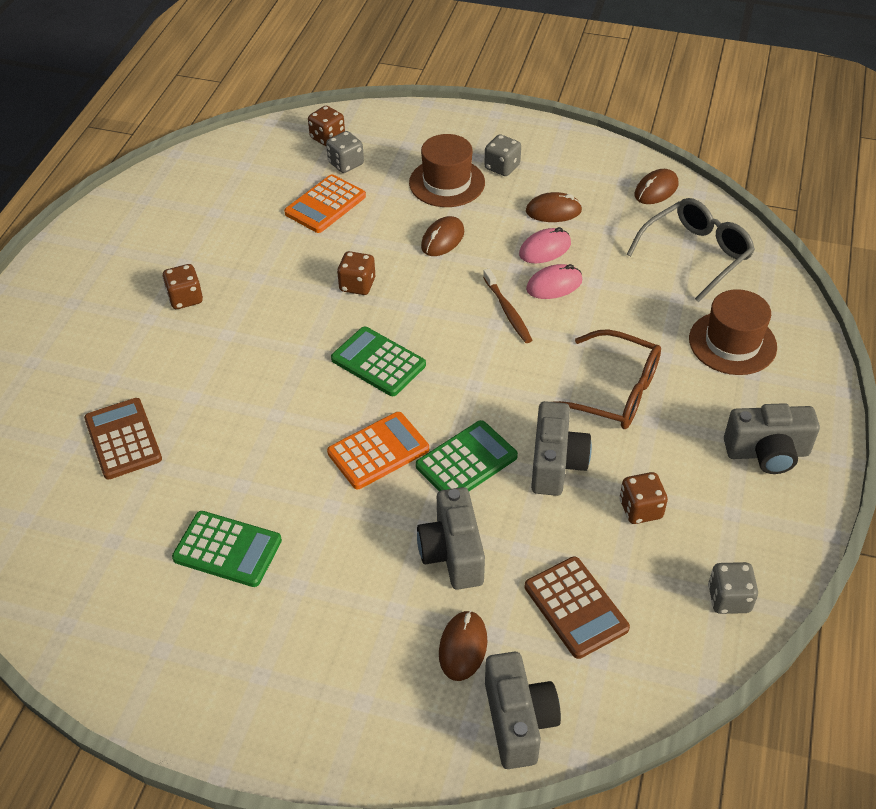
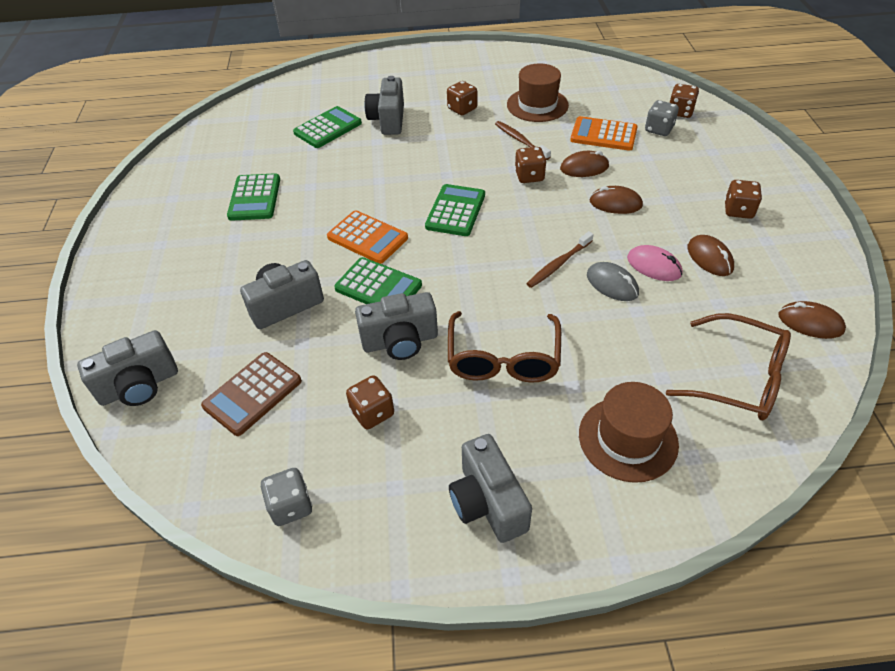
camera: 70 degrees right, 0 degrees up
(123, 439) = (328, 128): brown calculator -> green calculator
(153, 373) = (388, 120): none -> grey camera
(288, 270) = (520, 141): none -> brown toothbrush
(447, 183) = (686, 185): brown hat -> brown hat (537, 105)
(463, 647) = (200, 335): brown mouse -> brown mouse (584, 168)
(502, 167) = (738, 211): grey dice -> brown dice
(554, 285) = (612, 284): pink mouse -> grey mouse
(695, 255) = (737, 378): grey glasses -> brown glasses

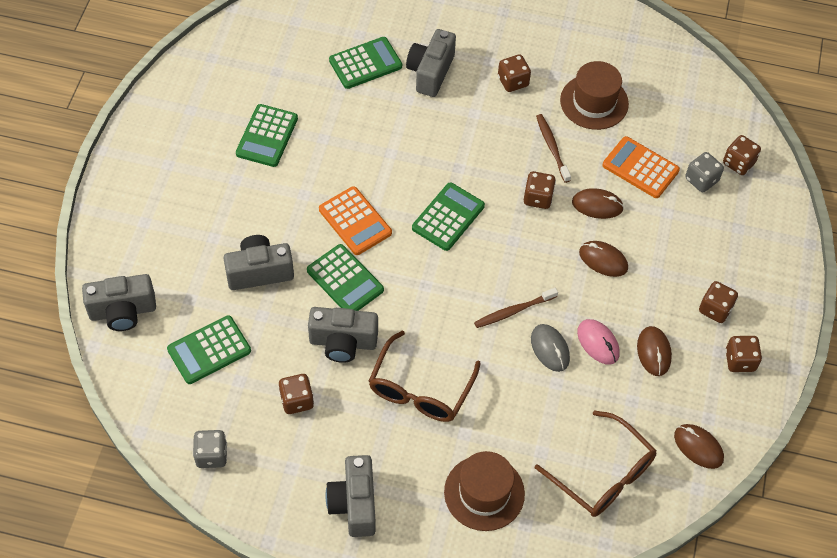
camera: 15 degrees right, 10 degrees up
(253, 394) = (209, 350): brown calculator -> green calculator
(790, 242) = (740, 360): none -> brown dice

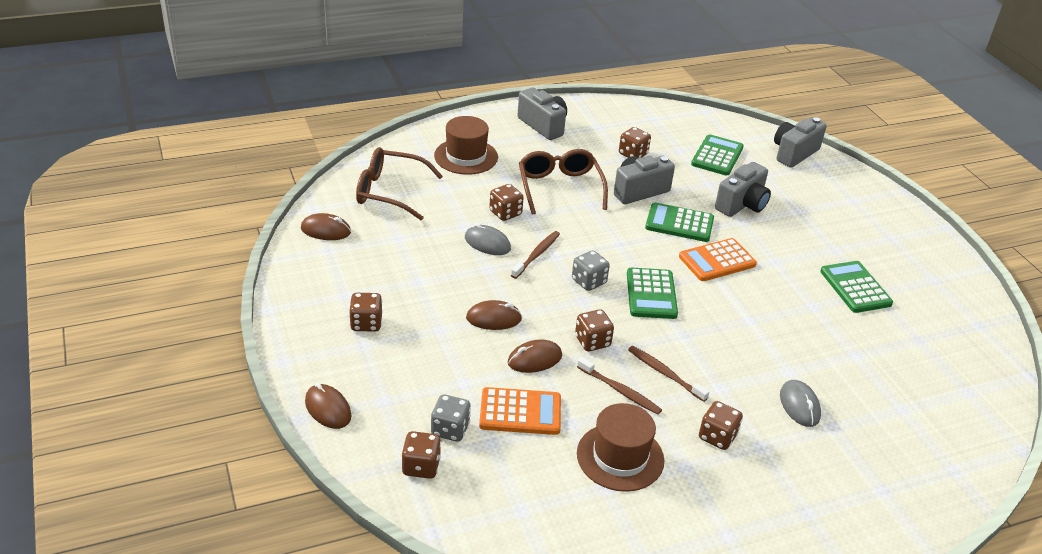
camera: 145 degrees right, 20 degrees down
(211, 455) = (652, 116): grey dice -> grey dice (589, 281)
(355, 221) = (717, 261): orange calculator -> orange calculator turned 45 degrees counterclockwise
(365, 63) = (862, 384): green calculator -> none
(430, 72) = (799, 406): grey camera -> grey mouse
(505, 144) = (665, 373): none -> brown toothbrush
(598, 343) = (452, 261): pink mouse -> none
(653, 352) = (401, 273): brown mouse -> brown mouse (328, 409)
(740, 360) = (322, 296): brown dice -> brown dice (505, 213)

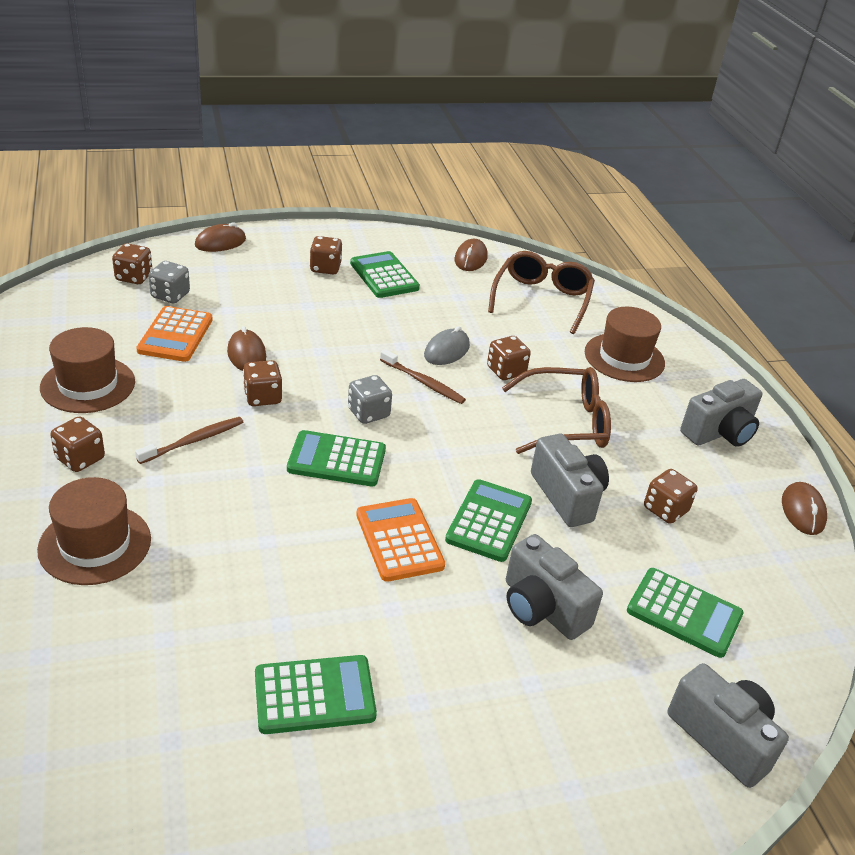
camera: 95 degrees right, 0 degrees up
(372, 283) = (384, 276): none -> green calculator
(493, 318) = (316, 338): brown mouse -> brown mouse (802, 511)
(620, 391) = (179, 402): brown toothbrush -> none
(799, 406) = (95, 544): grey mouse -> brown hat

